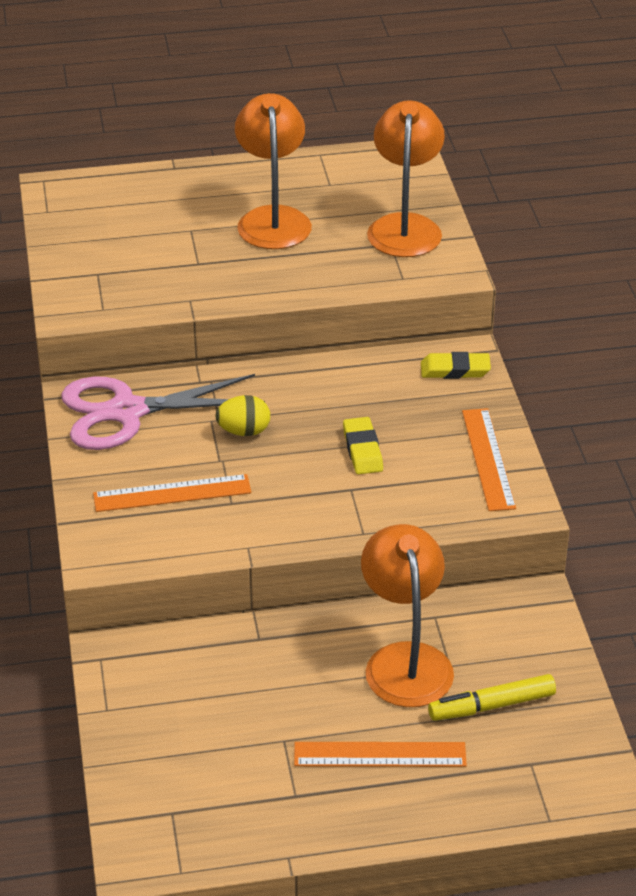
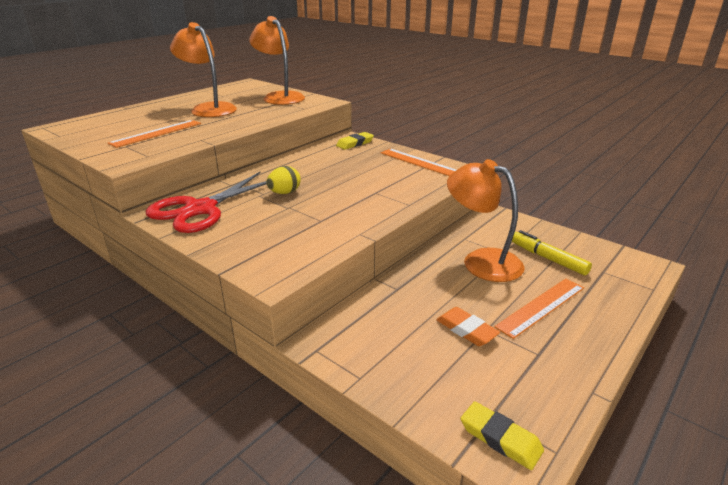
camera: 40 degrees left, 10 degrees down
(127, 412) = (201, 209): pink scissors -> red scissors
(172, 493) = (279, 230): orange ruler -> orange ruler (157, 133)
(263, 728) = (466, 330): none -> orange eraser
(362, 450) = (357, 178): yellow eraser -> yellow eraser (500, 438)
(491, 706) = (547, 258): yellow marker -> yellow marker turned 105 degrees clockwise

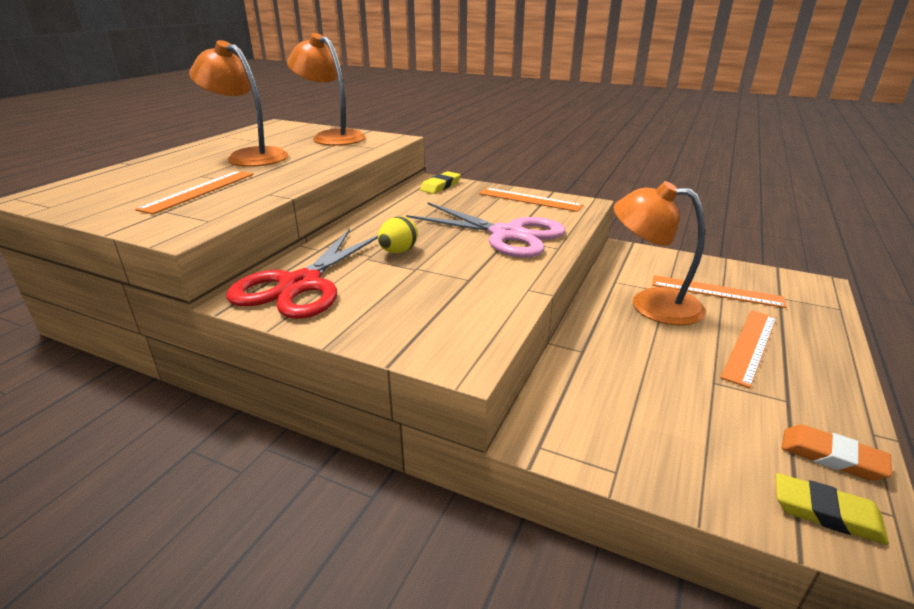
camera: 15 degrees left, 0 degrees up
(376, 189) = (507, 234): none -> pink scissors
(466, 330) = (693, 387): orange eraser -> orange eraser (832, 457)
(547, 258) = (716, 291): yellow marker -> orange ruler

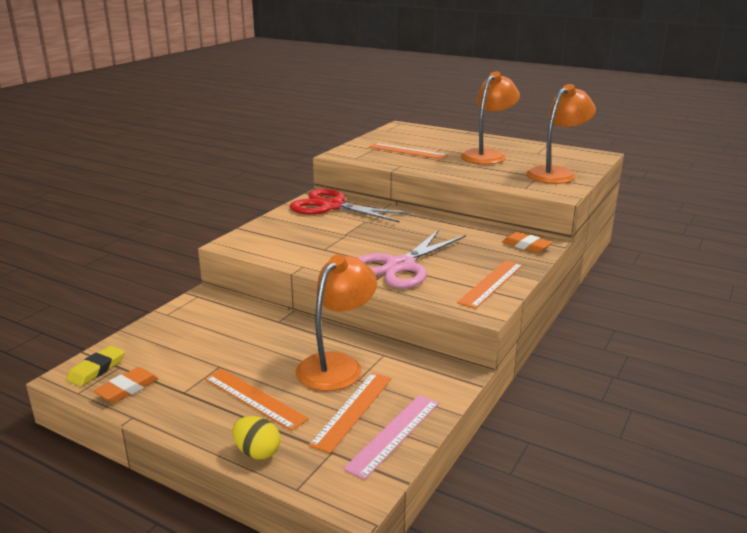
camera: 95 degrees right, 5 degrees down
(398, 251) = (374, 229): yellow egg -> yellow egg (257, 452)
(440, 186) = (526, 246): yellow eraser -> orange eraser
(730, 273) = (394, 434): none -> pink ruler

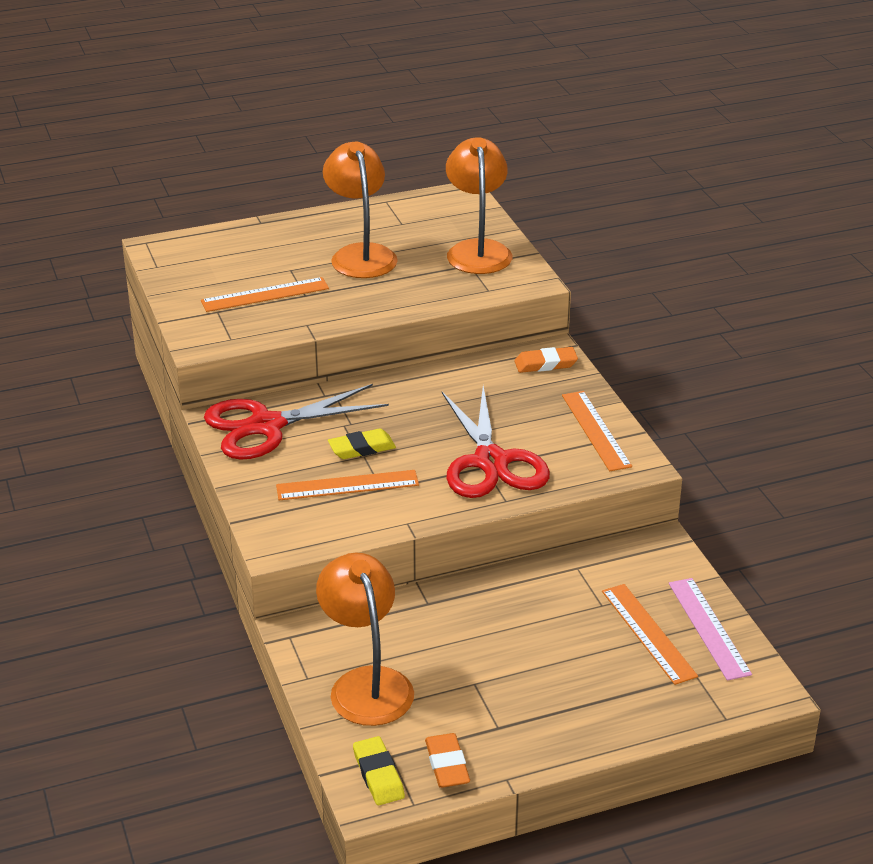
camera: 50 degrees left, 10 degrees up
(254, 398) = (563, 684): orange ruler -> orange ruler (347, 485)
(257, 452) = (652, 719): yellow egg -> none
(337, 365) = (562, 605): orange lamp -> orange lamp (366, 683)
(352, 232) = (362, 448): none -> yellow eraser
(400, 266) = (491, 462): pink scissors -> red scissors

